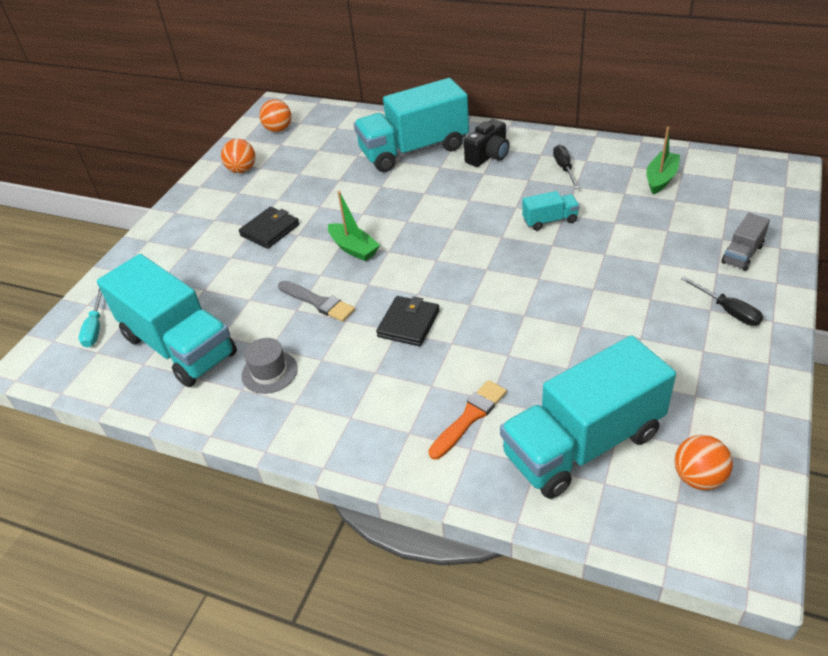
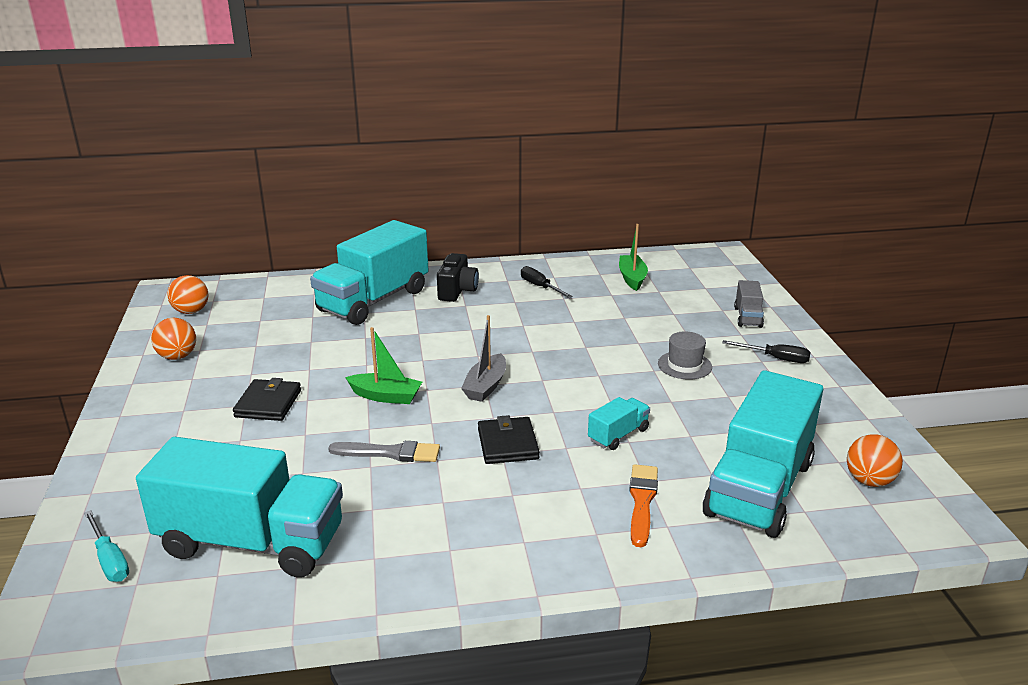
camera: 35 degrees left, 15 degrees down
(269, 372) = (393, 531): grey hat -> grey hat (684, 365)
(435, 261) = (486, 386): none -> grey boat
(550, 221) = (565, 329): turquoise truck -> turquoise truck (618, 435)

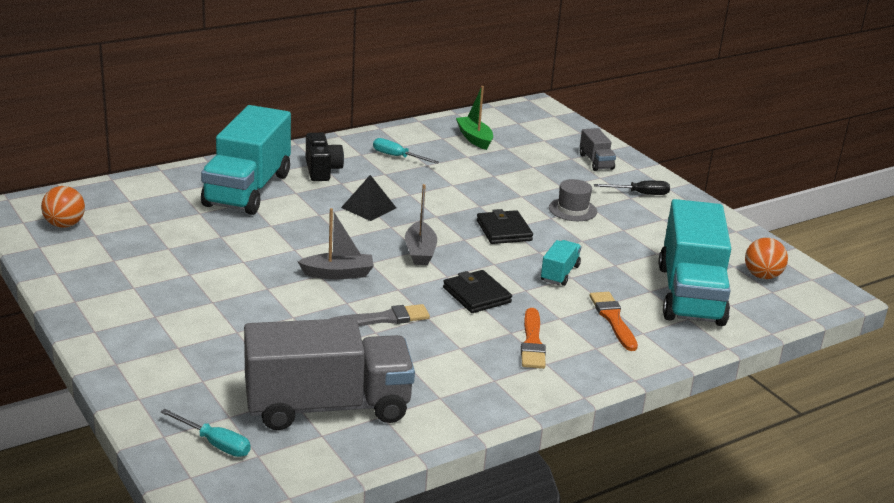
camera: 25 degrees left, 0 degrees up
(177, 356) = (97, 269): orange ball -> none
(251, 542) = (327, 406): turquoise truck -> grey truck
(268, 403) = (233, 297): black wallet -> black wallet (504, 230)
(386, 396) = (338, 274): green boat -> grey boat
(471, 333) = (368, 207): none -> black pyramid
(527, 512) = (532, 342): none -> orange brush
(540, 287) = (397, 157): black screwdriver -> turquoise screwdriver

